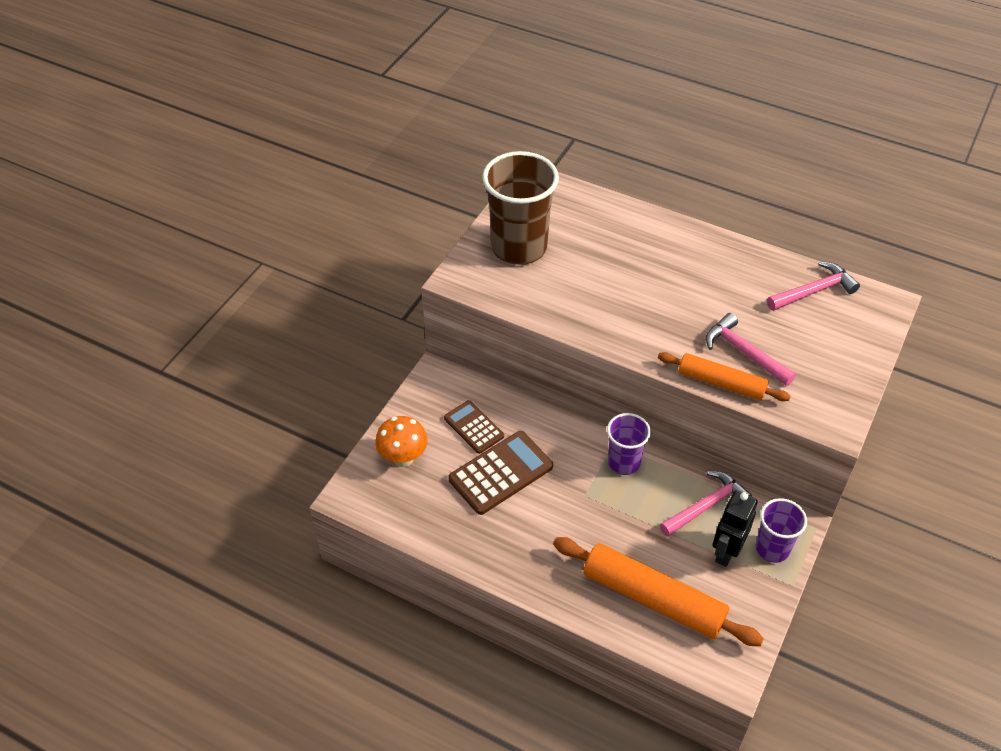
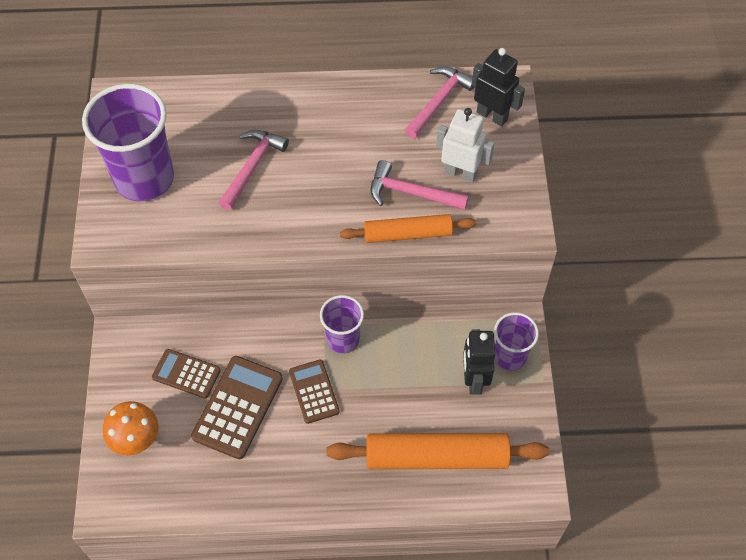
camera: 30 degrees left, 10 degrees up
(519, 247) = (144, 178): brown cup -> purple cup
(573, 492) = (314, 391): none -> brown calculator
(706, 505) = (435, 344): pink hammer -> pink hammer (252, 167)
(800, 355) = (460, 173): none -> white robot
(859, 322) = (492, 115): none -> black robot

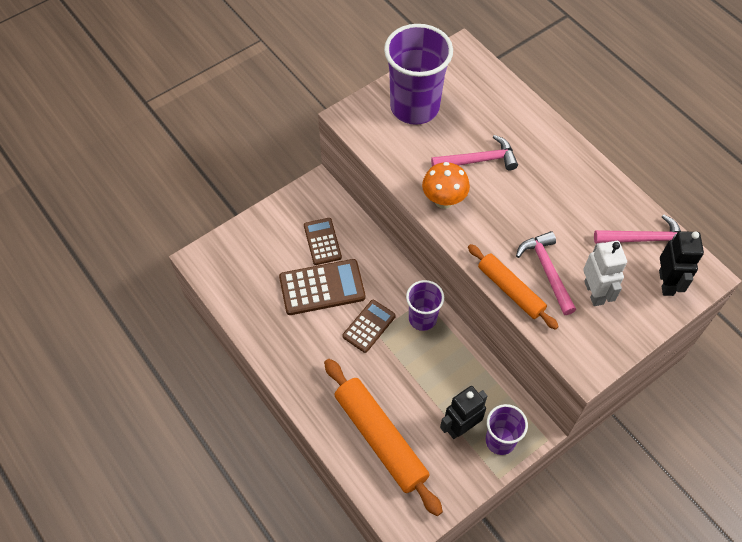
camera: 55 degrees right, 0 degrees up
(136, 440) = (256, 245): orange mushroom -> orange mushroom (444, 200)

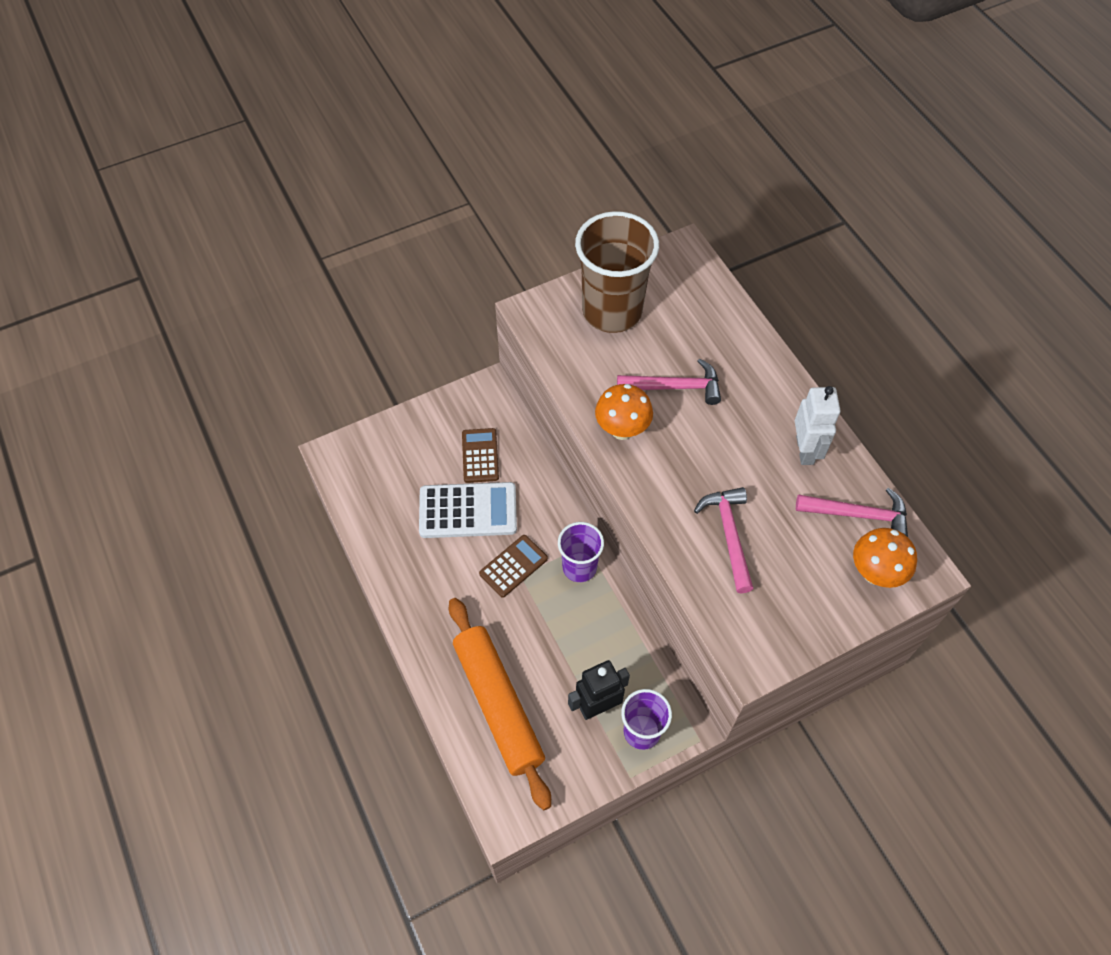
camera: 10 degrees right, 0 degrees up
(322, 287) = (468, 510): brown calculator -> white calculator
(414, 107) = (612, 311): purple cup -> brown cup
(510, 290) = (679, 552): orange rolling pin -> none
(594, 292) = (782, 571): white robot -> white robot (805, 450)
(666, 283) = (875, 573): black robot -> orange mushroom

